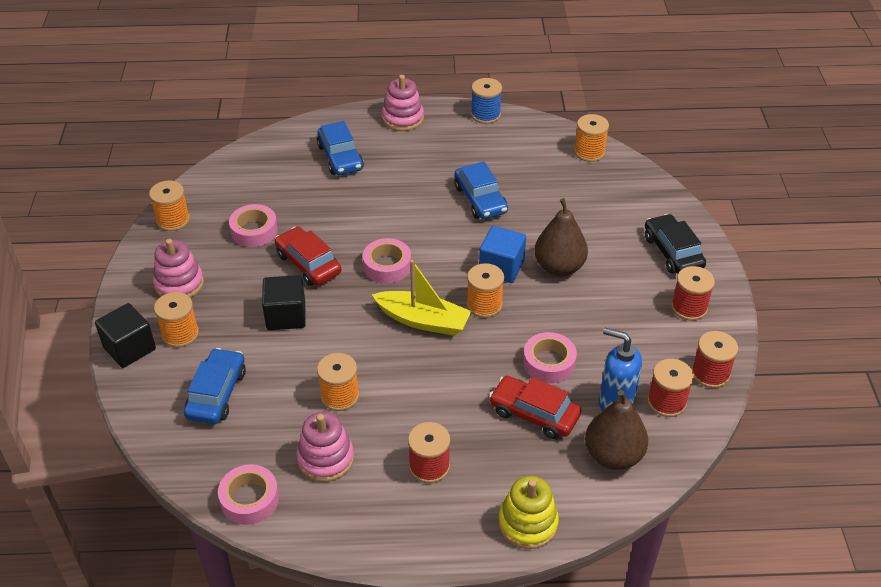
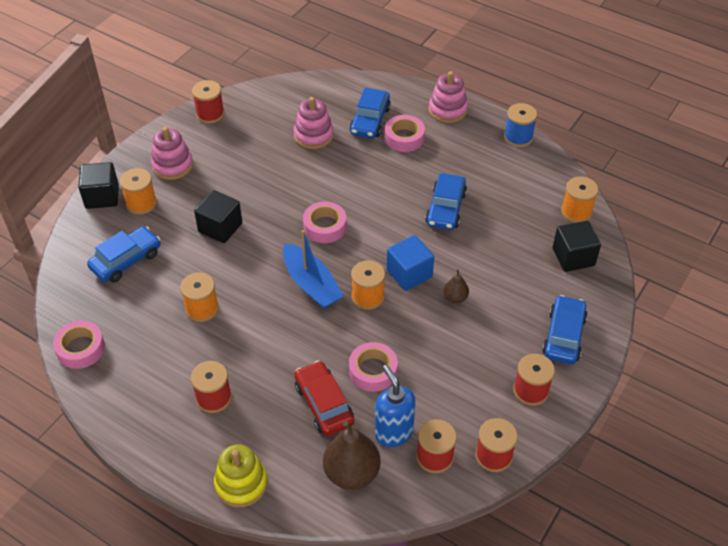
camera: 35 degrees right, 5 degrees up
(173, 220) = (210, 114): orange spool -> red spool
(254, 231) = (256, 150): pink tape -> pink tape (404, 138)
(308, 263) = (271, 195): red car -> none
(325, 459) = (152, 349): pink stacking toy -> pink stacking toy (313, 135)
(423, 320) = (311, 284): yellow boat -> blue boat
(559, 267) = (455, 297): brown pear -> brown pear, size x0.50
(621, 188) = (573, 257): none -> black cube
(673, 252) = (564, 336): black car -> blue car

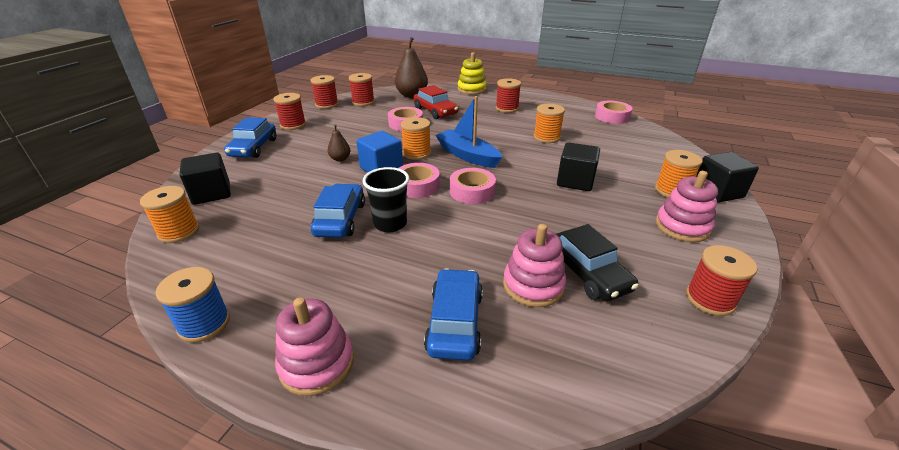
camera: 170 degrees right, 15 degrees down
(126, 260) = (634, 154): blue car -> none
(273, 139) = (587, 273): none -> black car
(393, 433) = (389, 106): blue soap dispenser -> none
(404, 138) = (395, 299): pink tape -> pink tape (417, 186)
(404, 198) = (390, 224): none -> black cup

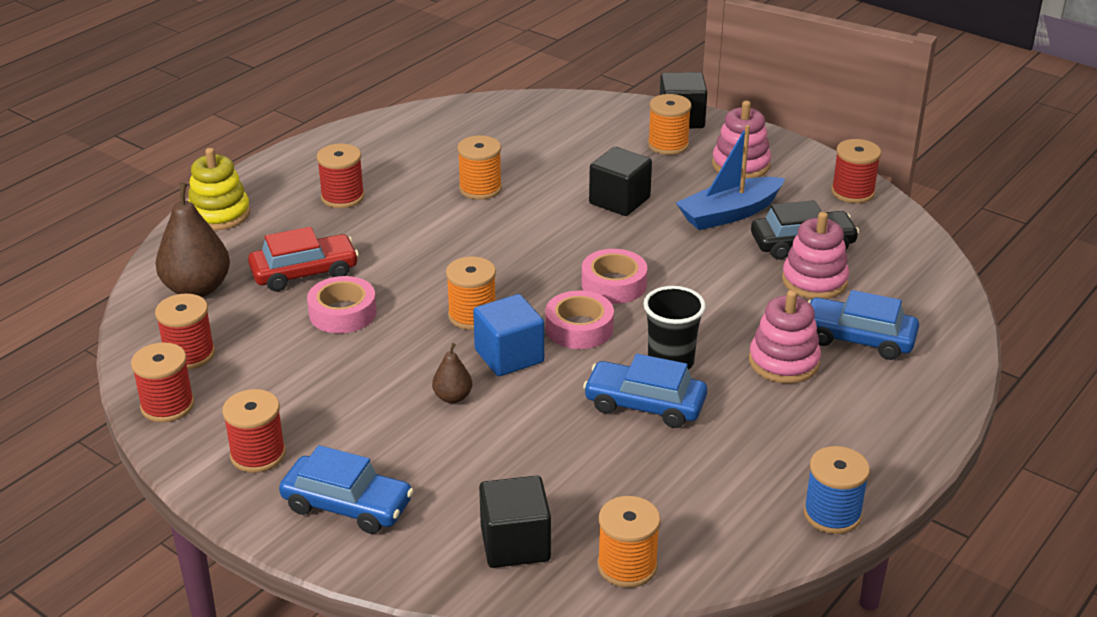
camera: 75 degrees left, 0 degrees up
(317, 363) = (900, 430): pink stacking toy -> pink stacking toy (783, 362)
(467, 155) = (505, 269): blue boat -> blue boat (729, 214)
(612, 117) = (440, 116): pink tape -> none

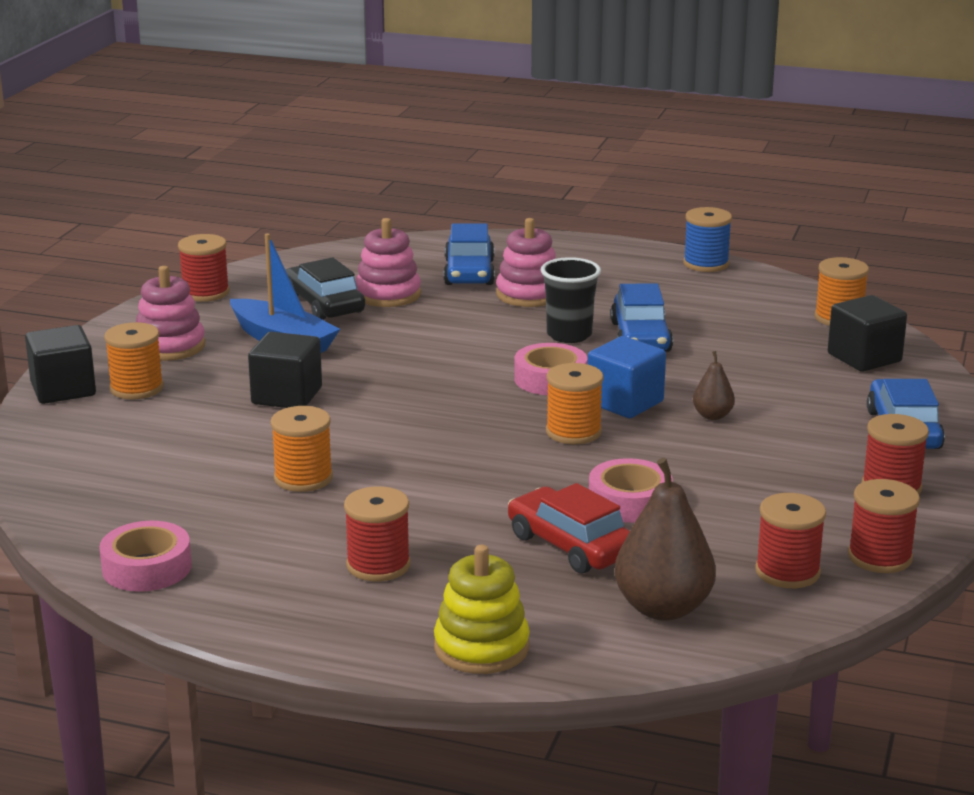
camera: 110 degrees left, 10 degrees down
(613, 284) = (460, 375): pink tape -> pink tape (147, 567)

